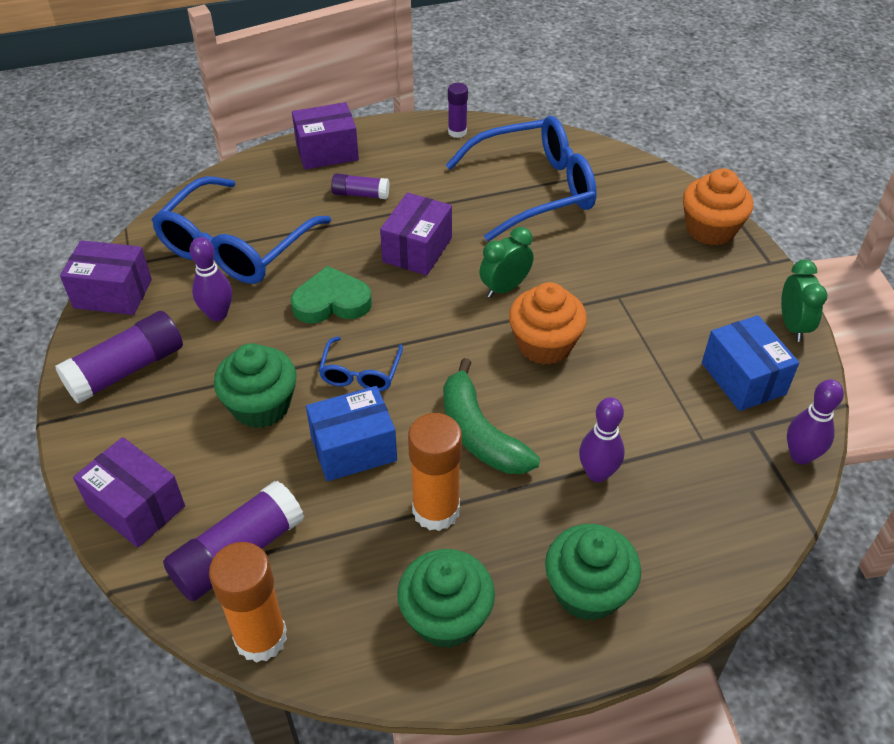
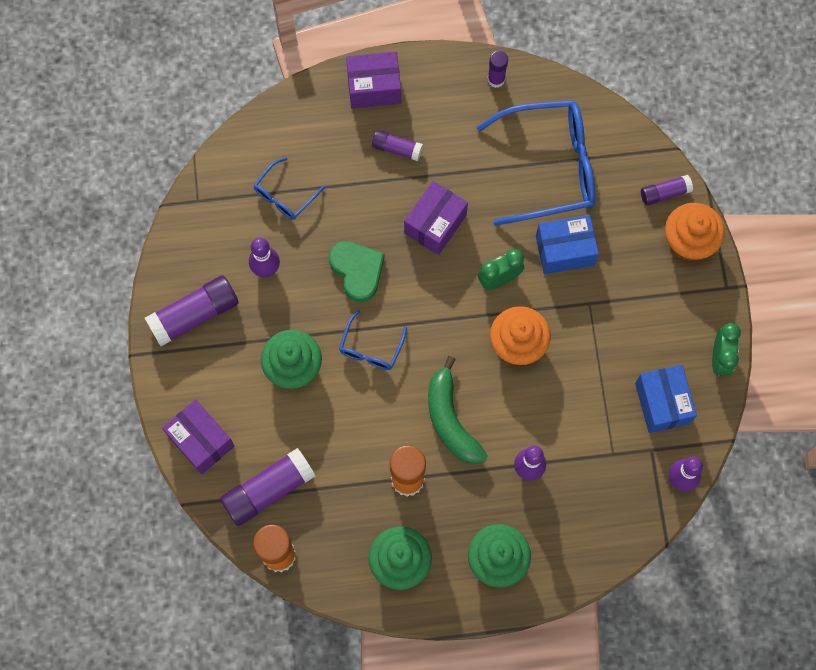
camera: 10 degrees right, 25 degrees up
(113, 293) = (184, 233): purple box -> none
(235, 246) = (284, 195): blue glasses -> blue glasses, size x0.48
(331, 302) = (357, 271): green heart -> green heart turned 60 degrees clockwise
(353, 449) = (357, 417): blue box -> blue box (564, 250)
(667, 195) = (664, 193): none -> purple glue stick

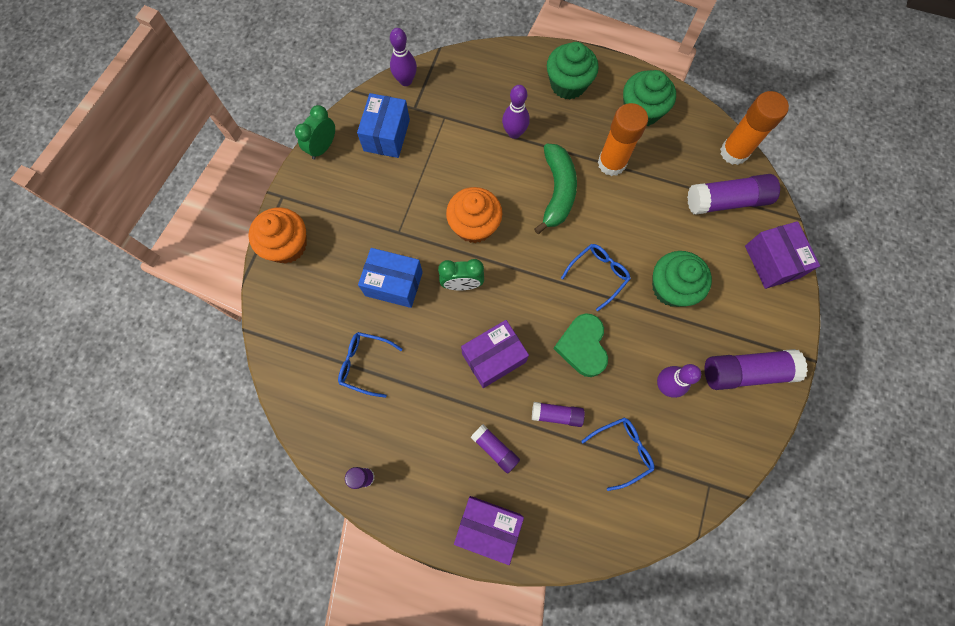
camera: 155 degrees left, 0 degrees up
(549, 167) = (365, 364): blue glasses -> blue glasses, size x0.48
(664, 193) = (280, 294): purple glue stick -> purple glue stick (556, 415)

